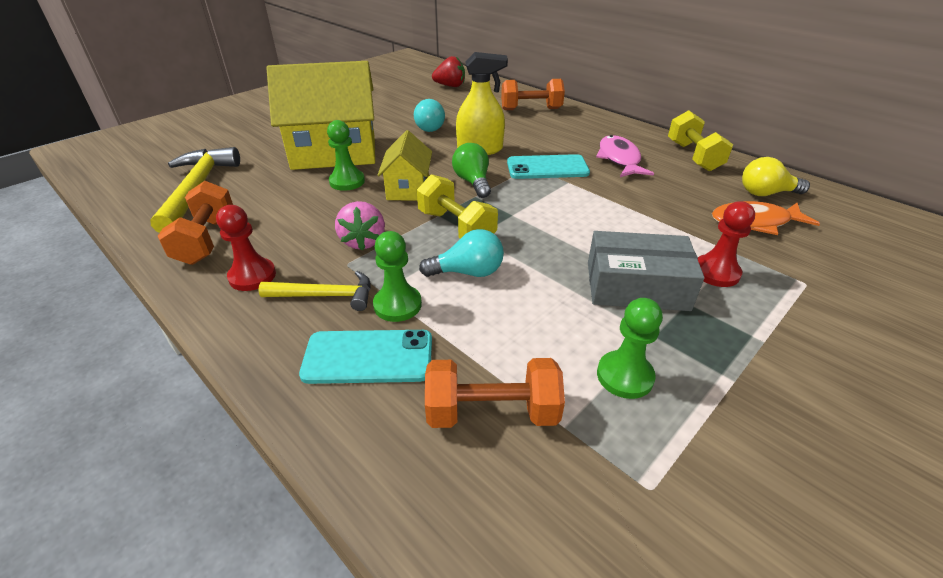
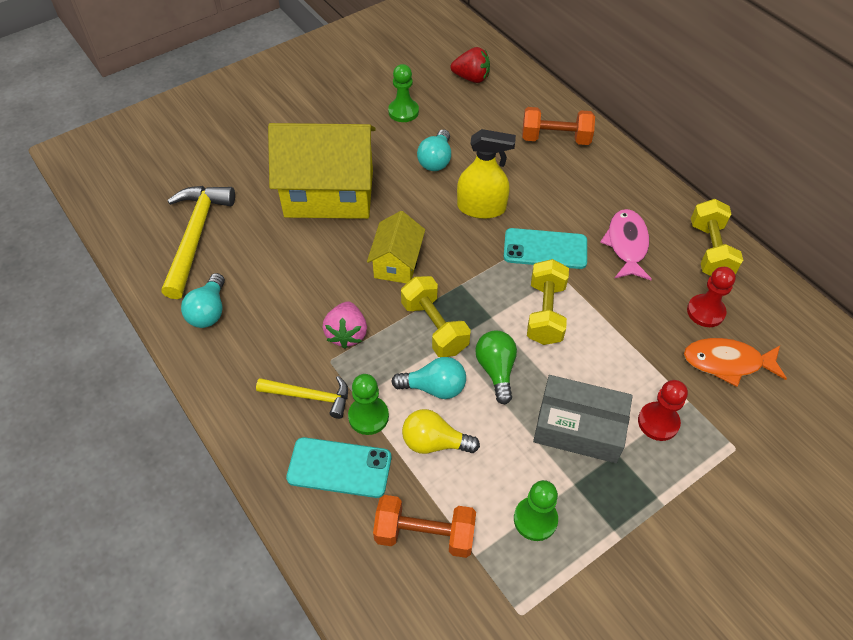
camera: 10 degrees right, 15 degrees up
(206, 240) = (209, 311): orange dumbbell -> turquoise light bulb
(252, 276) = (249, 364): red pawn -> red pawn (705, 312)
(347, 181) = (338, 244): green pawn -> green pawn (403, 112)
(473, 182) = (463, 262): green light bulb -> green light bulb (496, 370)
(564, 207) = (545, 313): none -> yellow dumbbell
(766, 193) = (760, 322): yellow light bulb -> yellow light bulb (434, 442)

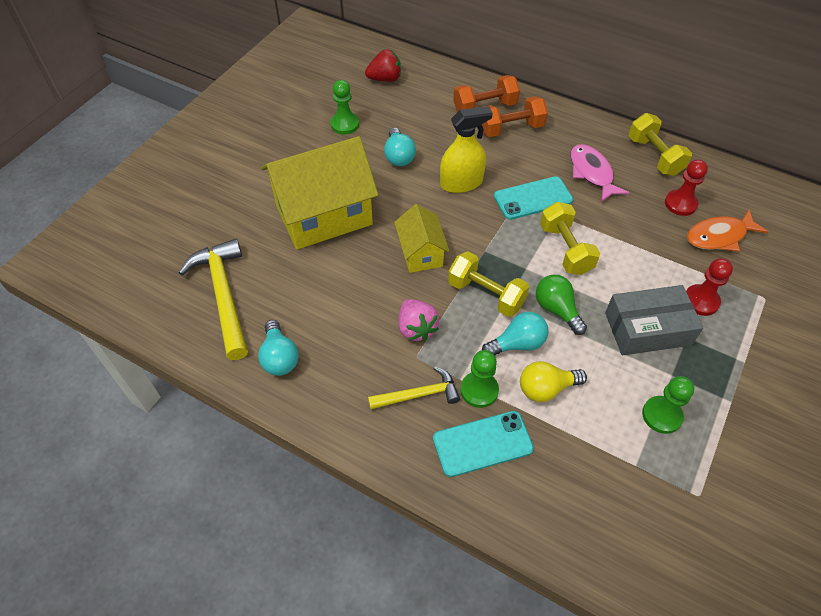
camera: 25 degrees left, 0 degrees up
(425, 534) = (586, 467): orange dumbbell -> orange dumbbell (511, 129)

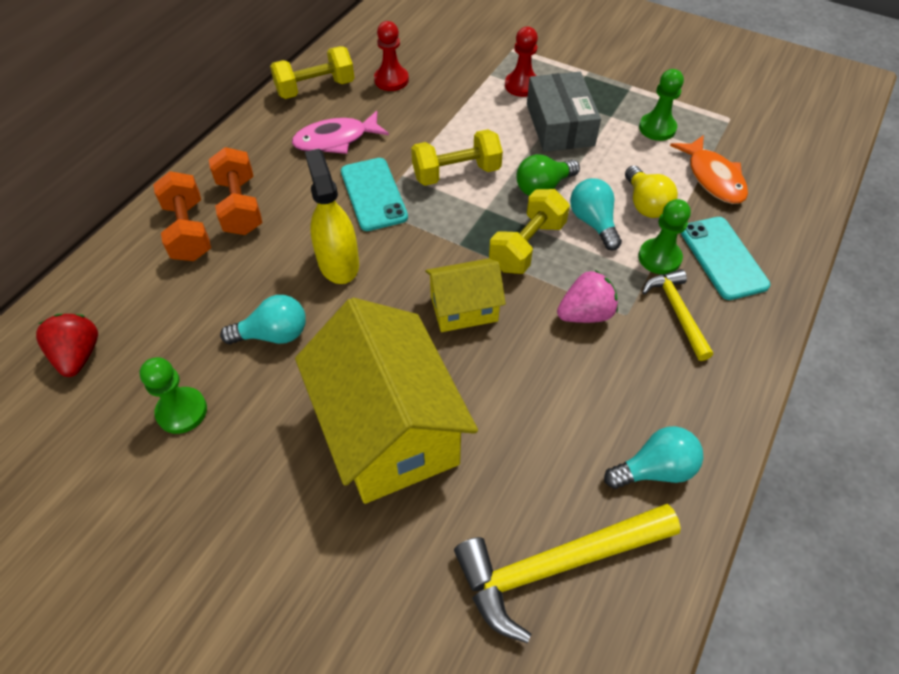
camera: 90 degrees left, 0 degrees up
(719, 236) = (438, 61): orange fish -> orange fish (713, 178)

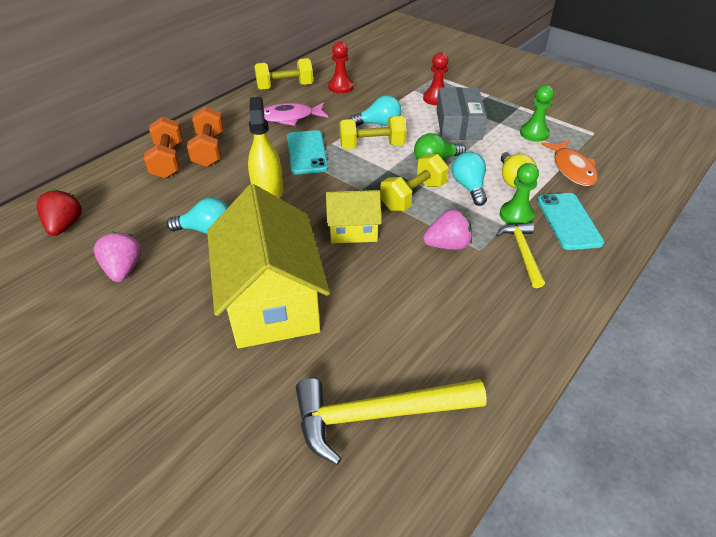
camera: 10 degrees right, 10 degrees down
(182, 411) = (123, 269): green pawn -> pink strawberry
(654, 469) = (478, 358): turquoise light bulb -> turquoise light bulb (379, 124)

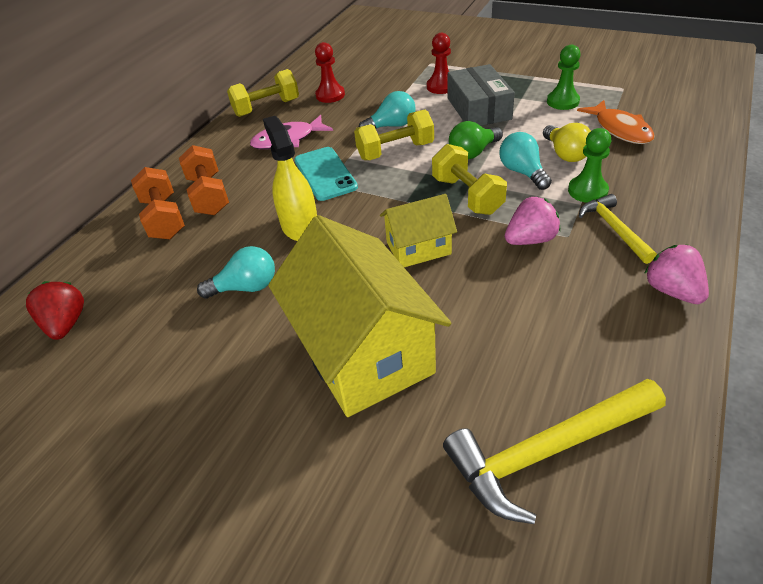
camera: 10 degrees left, 0 degrees up
(123, 269) = (164, 358): pink strawberry -> pink strawberry (672, 291)
(413, 196) = (467, 195): yellow dumbbell -> yellow dumbbell turned 60 degrees counterclockwise
(568, 221) = (644, 184): turquoise phone -> none

